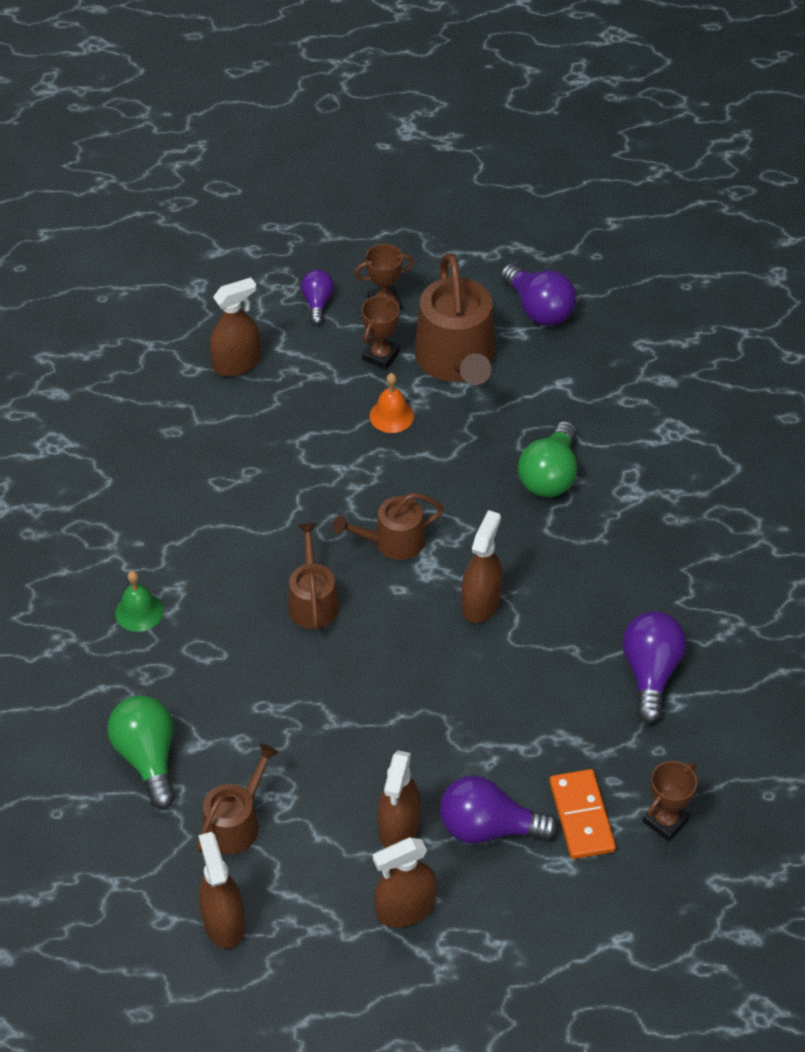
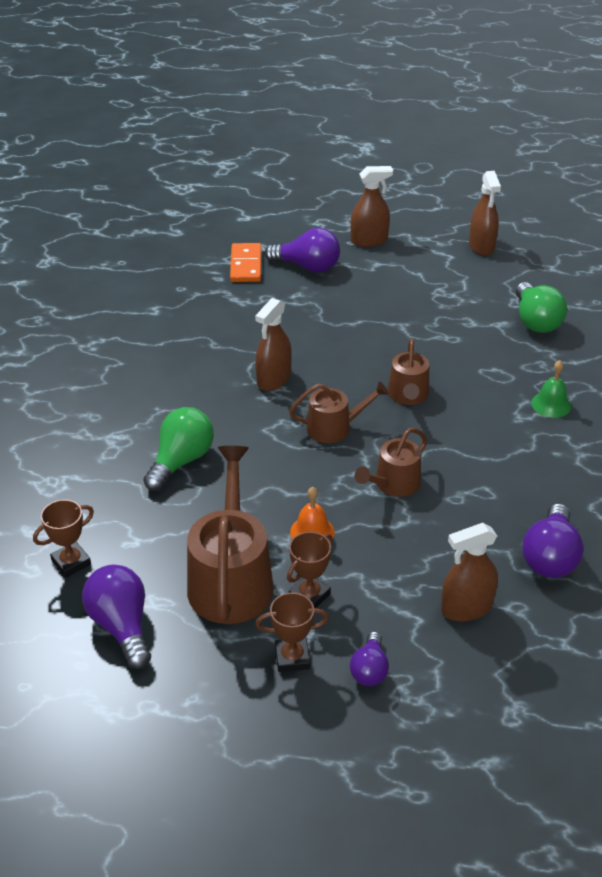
camera: 170 degrees left, 10 degrees down
(236, 823) = (473, 285): brown watering can -> brown watering can (393, 484)
(399, 827) = (365, 272): brown spray bottle -> none
(650, 673) = (164, 326): purple light bulb -> purple light bulb (550, 557)
(665, 821) = (193, 258): brown trophy -> brown trophy (71, 562)

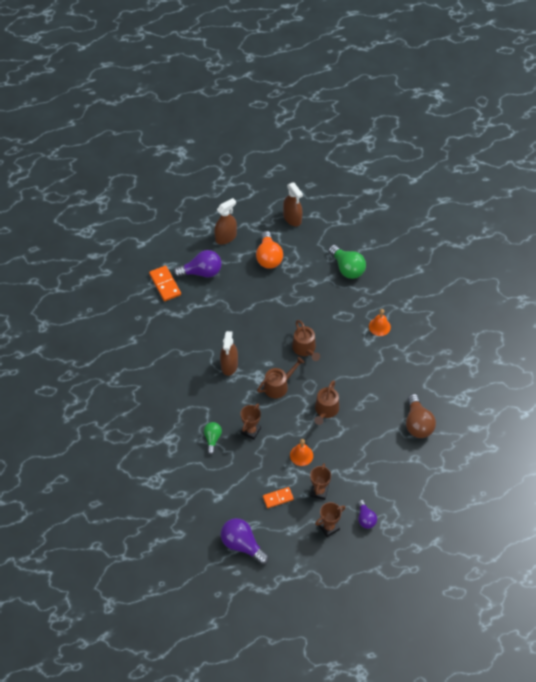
camera: 25 degrees left, 15 degrees up
(71, 562) = (196, 521): brown trophy -> brown trophy (251, 431)
(181, 461) = (212, 439): green light bulb -> green light bulb, size x0.60
(231, 579) = (278, 498): brown watering can -> orange domino
(418, 277) = (268, 257): none -> orange light bulb
(466, 608) = (392, 468): brown spray bottle -> none
(550, 557) = (417, 424): purple light bulb -> brown light bulb
(551, 404) = (379, 326): green bell -> orange bell

